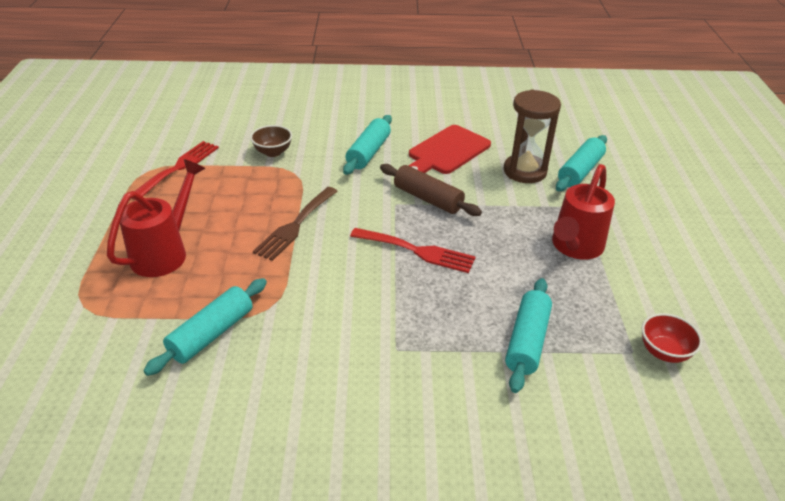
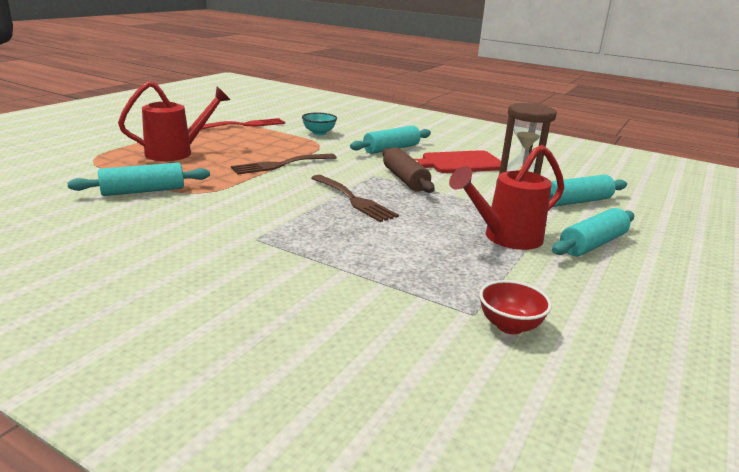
camera: 30 degrees right, 15 degrees down
(273, 152) = (319, 133): brown bowl -> turquoise bowl
(417, 251) = (354, 200): red fork -> brown fork
(527, 341) = (374, 271): turquoise rolling pin -> turquoise rolling pin (592, 244)

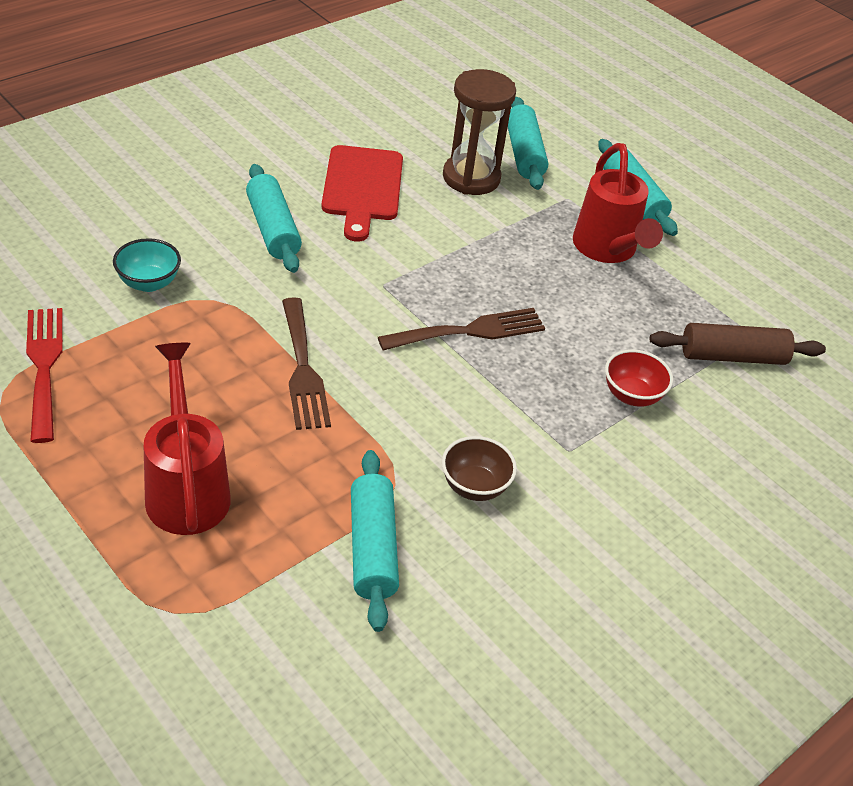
camera: 75 degrees left, 20 degrees up
(204, 212) = (474, 486): none -> brown bowl
(405, 179) = (410, 261): brown rolling pin -> brown rolling pin (732, 356)
(509, 326) = (774, 322): red bowl -> red bowl (632, 395)

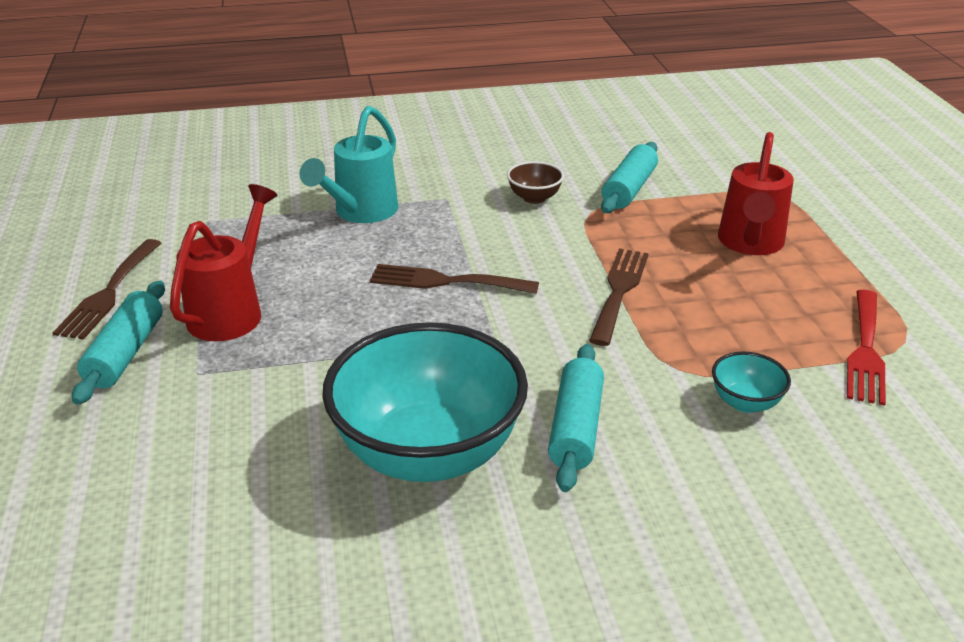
camera: 145 degrees left, 10 degrees down
(362, 187) = (428, 453): red cutting board -> turquoise bowl
(471, 178) = (279, 429): brown hourglass -> none
(524, 154) = (172, 444): turquoise rolling pin -> none
(632, 395) = (360, 212): red bowl -> turquoise watering can
(716, 238) = (109, 293): none -> brown fork
(732, 356) = (246, 214): brown rolling pin -> none

